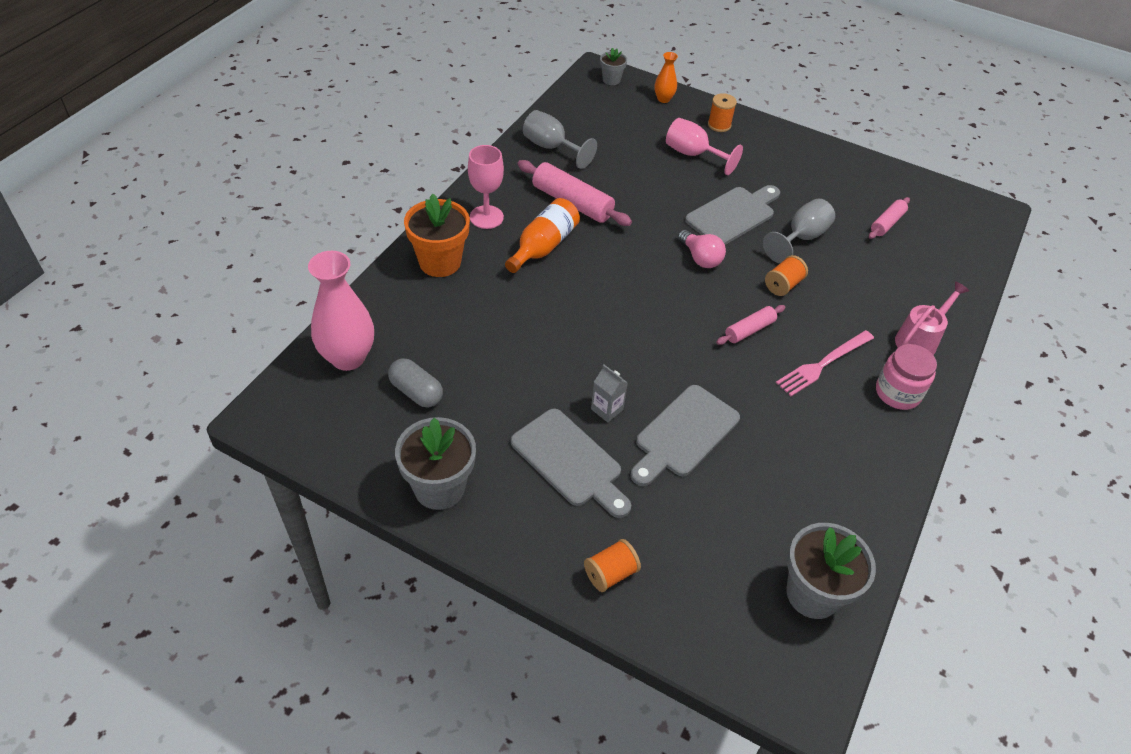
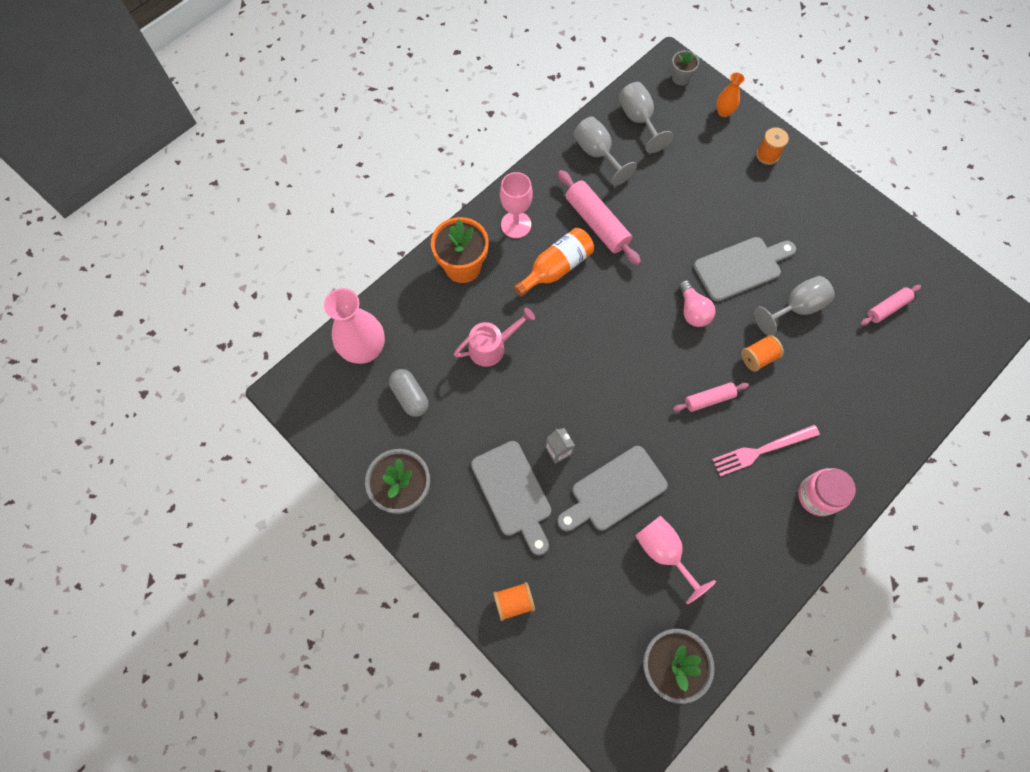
camera: 20 degrees right, 20 degrees up
(583, 116) = (639, 120): none -> grey goblet
(693, 154) = (728, 187): pink goblet -> pink goblet (664, 552)
(919, 340) = (862, 445): pink watering can -> pink watering can (492, 347)

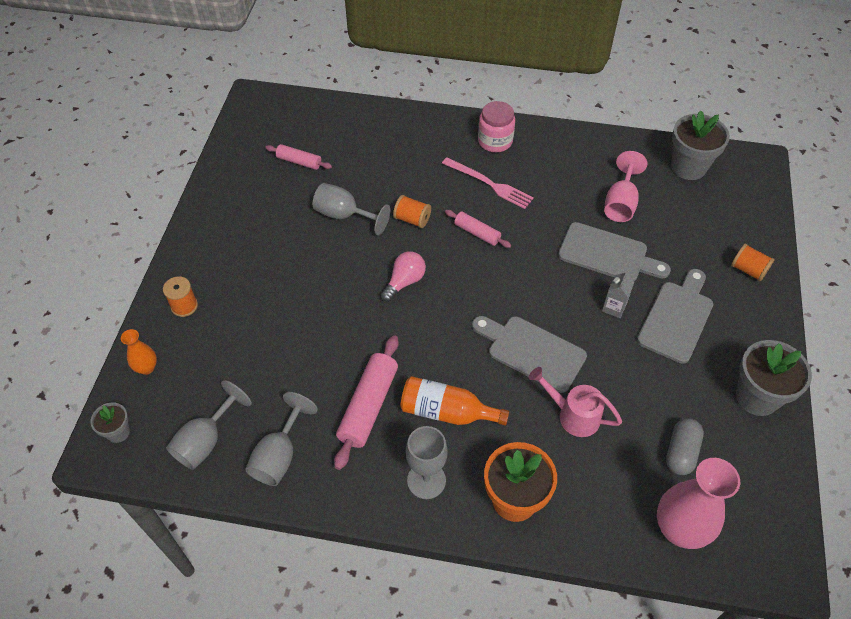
camera: 125 degrees left, 15 degrees down
(516, 225) = (426, 480): pink goblet -> grey goblet
(741, 267) = (332, 268): grey cutting board -> grey cutting board (532, 351)

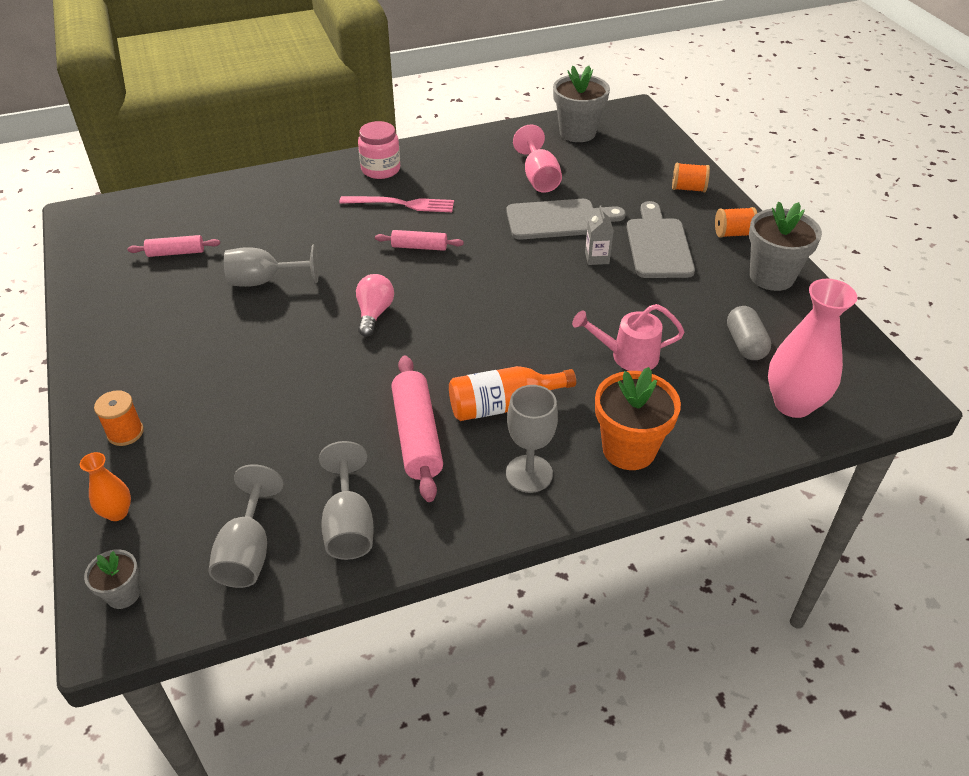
camera: 30 degrees left, 10 degrees down
(412, 219) = (342, 259): orange spool -> orange spool (733, 233)
(532, 351) = (548, 321): grey cutting board -> none

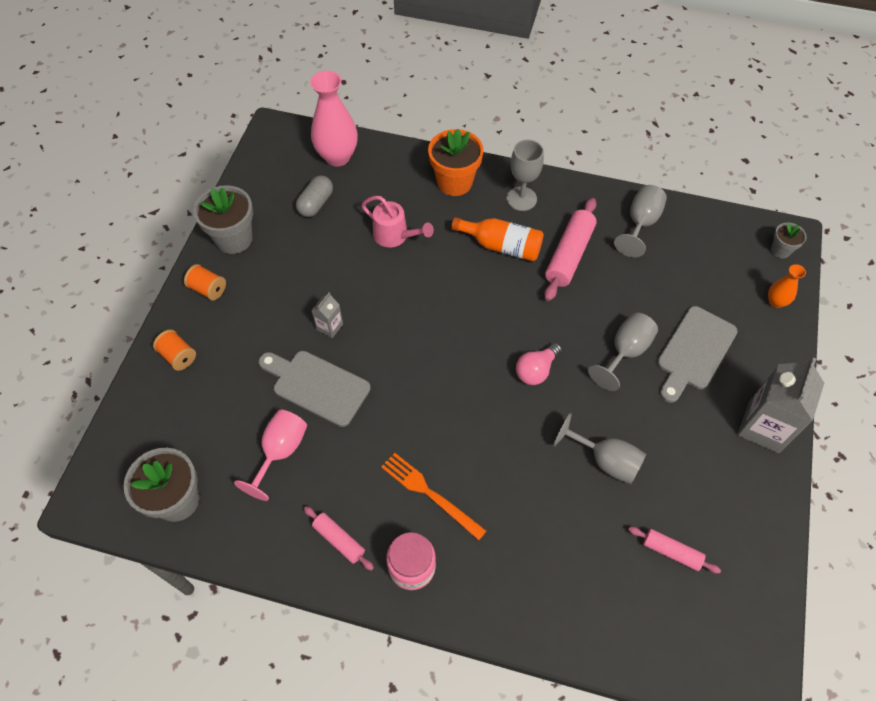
camera: 145 degrees left, 15 degrees up
(107, 372) = (763, 427): none -> grey carton
(125, 433) = (760, 361): orange spool -> none
(248, 551) = (704, 238): grey goblet -> grey goblet (625, 352)
(401, 204) = (429, 494): pink fork -> orange fork
(419, 247) = (454, 424): pink rolling pin -> pink rolling pin (339, 540)
(658, 245) = (273, 311): grey cutting board -> grey cutting board (694, 351)

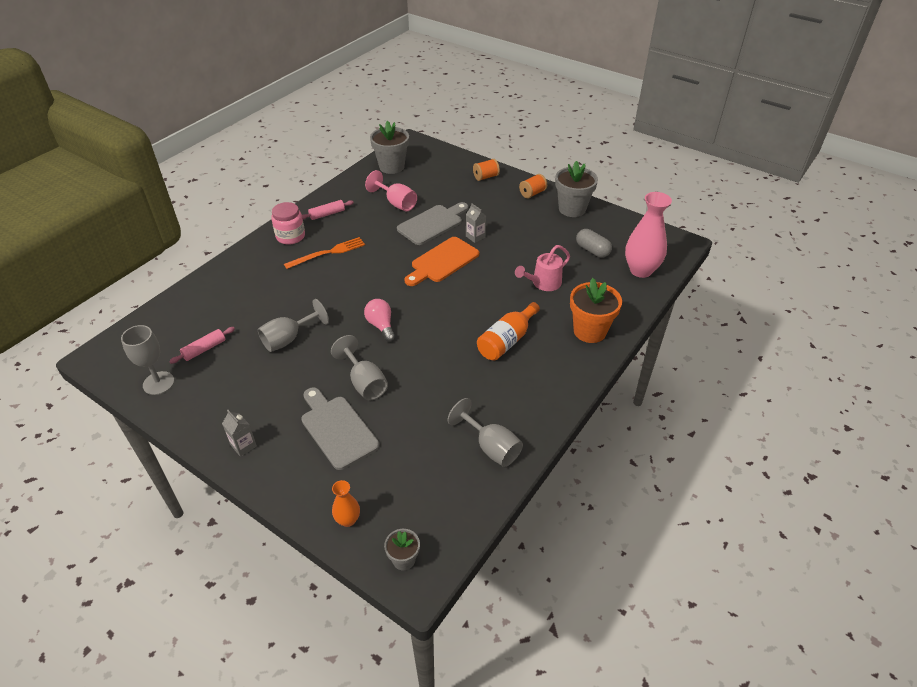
camera: 110 degrees right, 15 degrees down
(394, 347) = (442, 261): none -> orange cutting board
(521, 199) = (555, 369): grey goblet -> grey goblet (158, 383)
(569, 255) = (477, 381): pink rolling pin -> none
(763, 427) = (243, 446): grey carton -> grey carton, size x0.49

